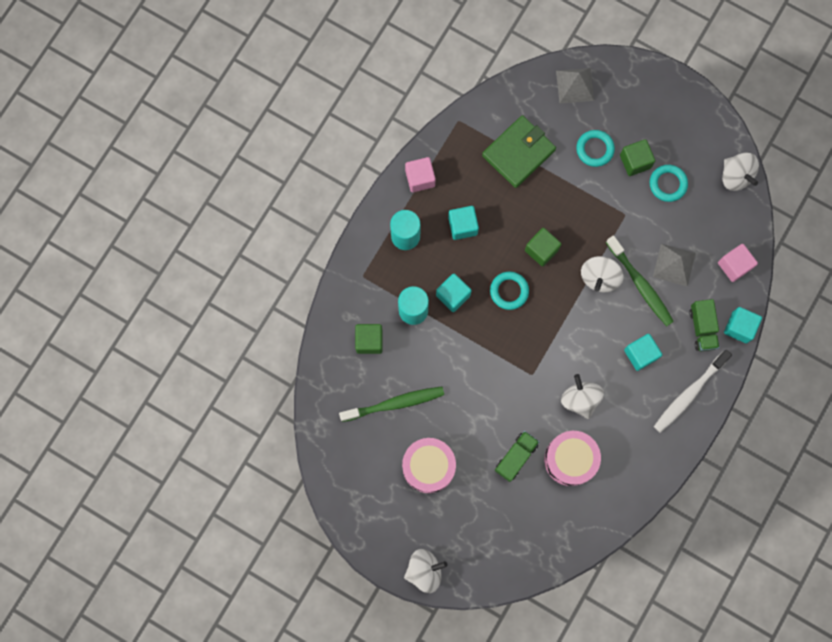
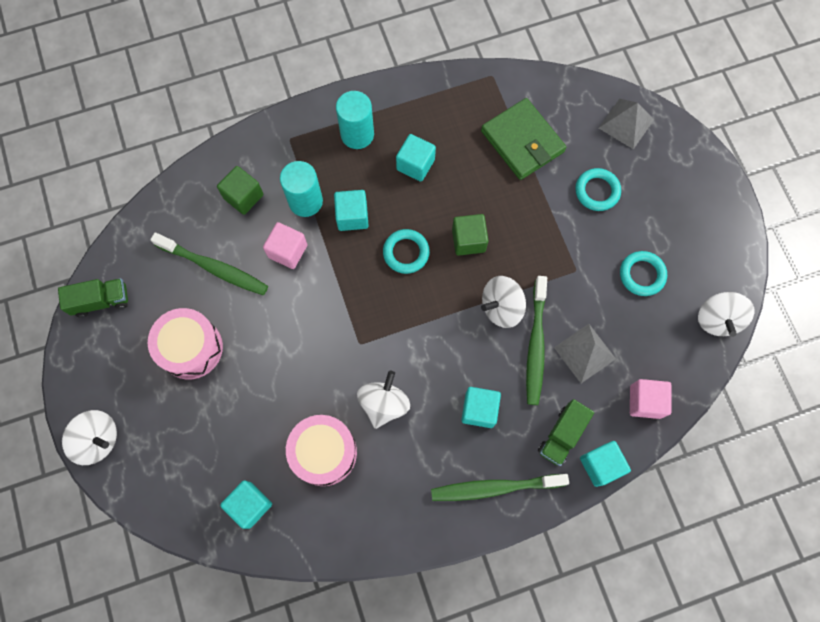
camera: 40 degrees right, 5 degrees down
(420, 178) = (414, 97): pink cube -> pink cube (288, 251)
(516, 457) = (276, 407): green truck -> green truck (101, 301)
(518, 153) = (522, 141): green wallet -> green wallet turned 60 degrees clockwise
(554, 528) = (250, 505): none -> turquoise cube
(635, 161) = (627, 231): green cube -> none
(689, 393) = (494, 488): white toothbrush -> green toothbrush

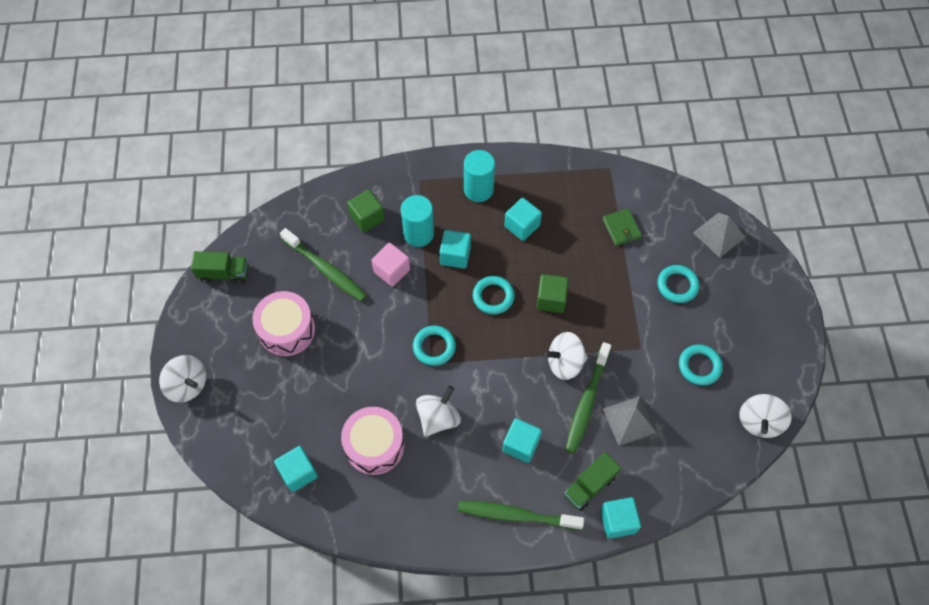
camera: 15 degrees right, 10 degrees down
(357, 325) = (434, 347): none -> turquoise ring
(522, 141) = (621, 228): green wallet -> green wallet, size x0.56
(645, 401) = (673, 476): pink cube -> none

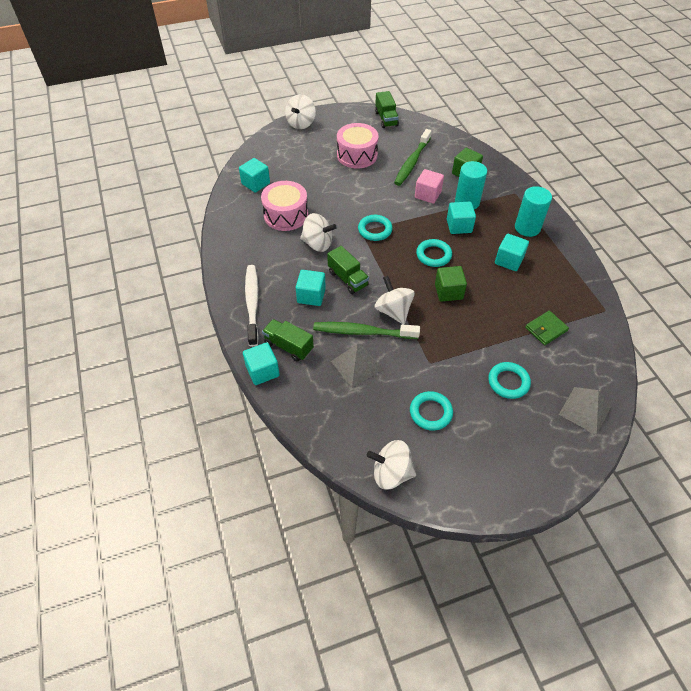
camera: 75 degrees right, 10 degrees down
(505, 398) = (348, 279): none -> green truck
(516, 515) = (252, 303): green toothbrush -> white toothbrush

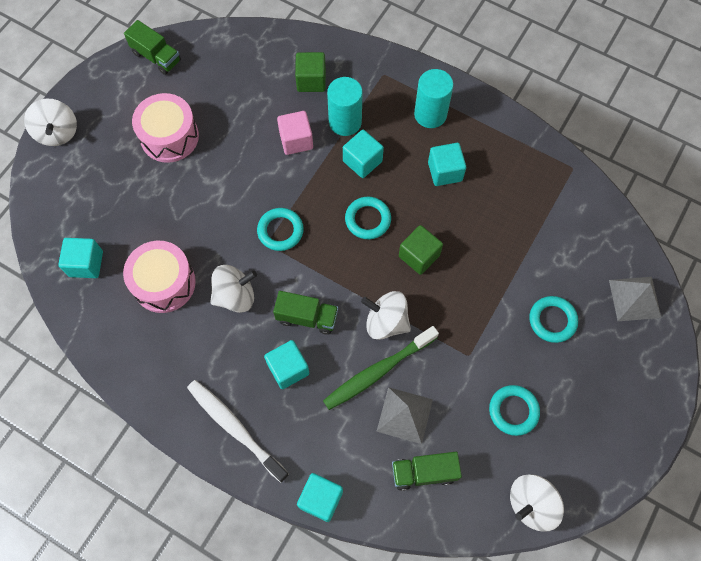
camera: 40 degrees left, 15 degrees up
(288, 346) = (320, 448): green truck -> green truck (424, 472)
(412, 162) = (241, 104): green toothbrush -> none
(546, 329) = (539, 232): green wallet -> none

